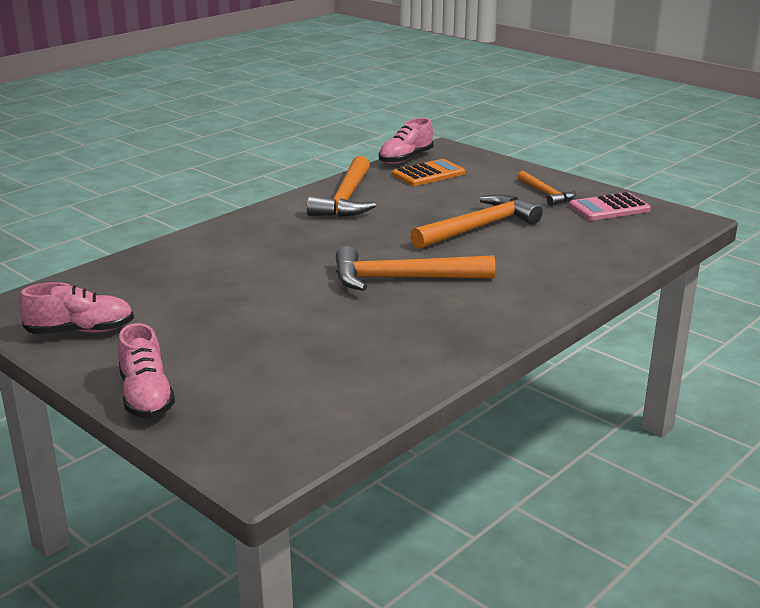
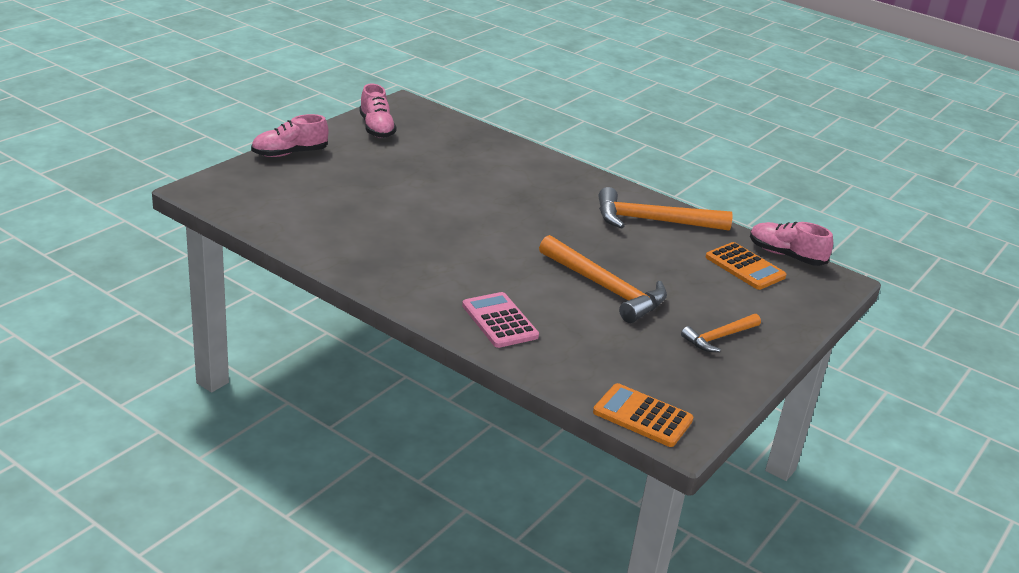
camera: 80 degrees right, 5 degrees up
(403, 279) = (478, 244): orange hammer -> none
(609, 208) = (693, 377): pink calculator -> pink calculator (500, 321)
(674, 229) = (642, 416): none -> orange calculator

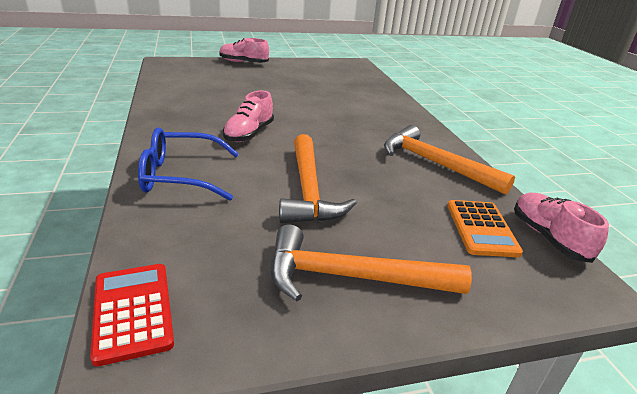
camera: 40 degrees right, 0 degrees up
(376, 128) = (316, 66): pink shoe -> pink shoe (249, 134)
(500, 321) = (180, 176): pink calculator -> blue glasses
(642, 416) = (133, 311): orange calculator -> red calculator
(719, 337) = (352, 277): orange hammer -> orange hammer, size x1.75

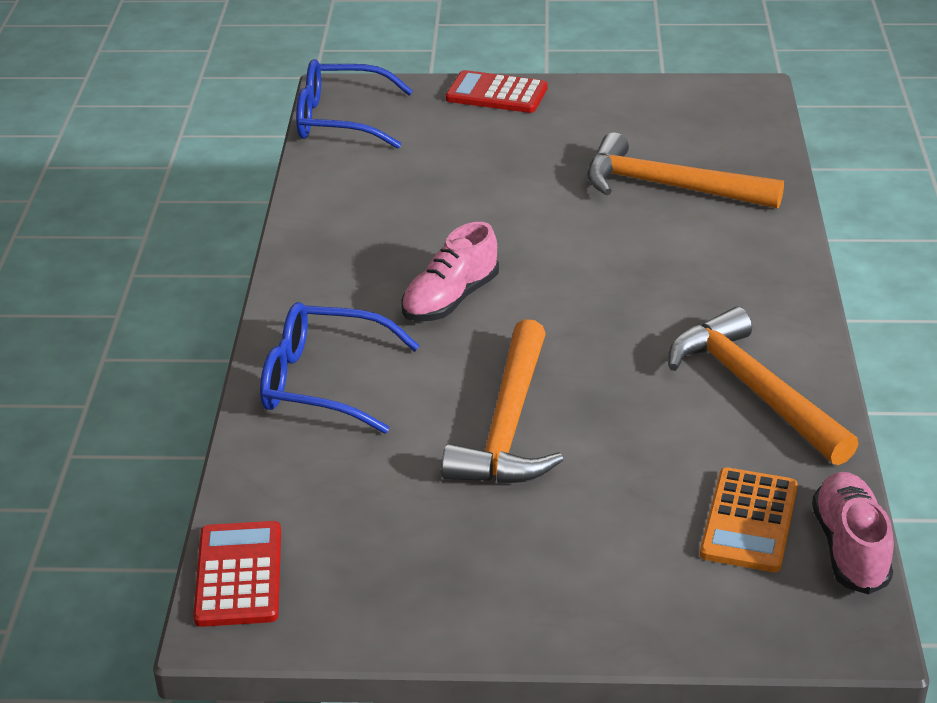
camera: 20 degrees right, 5 degrees up
(167, 70) = (340, 120): none -> blue glasses
(243, 62) = (496, 94): pink shoe -> red calculator
(352, 277) = (511, 569): orange hammer -> orange hammer (669, 187)

